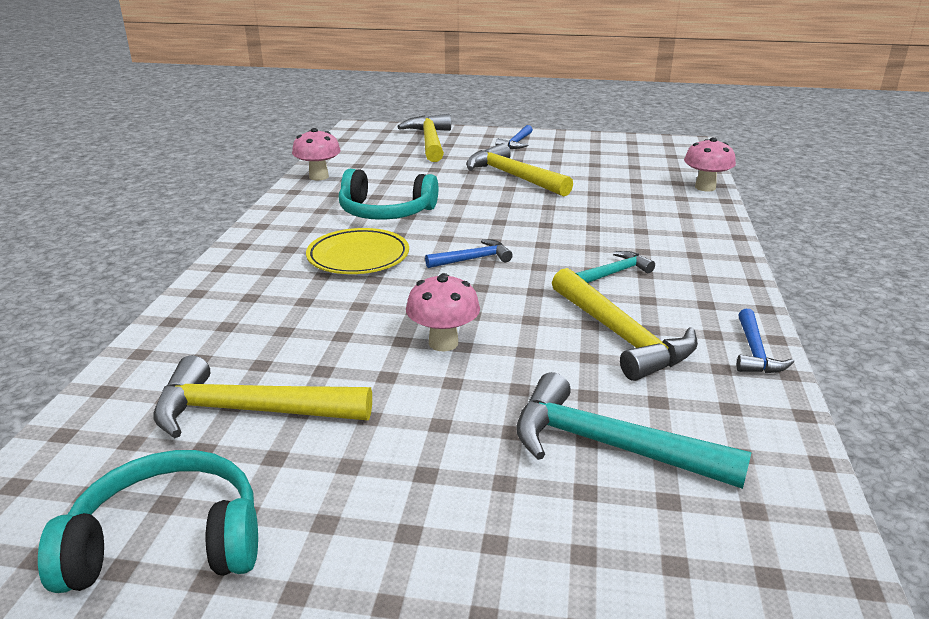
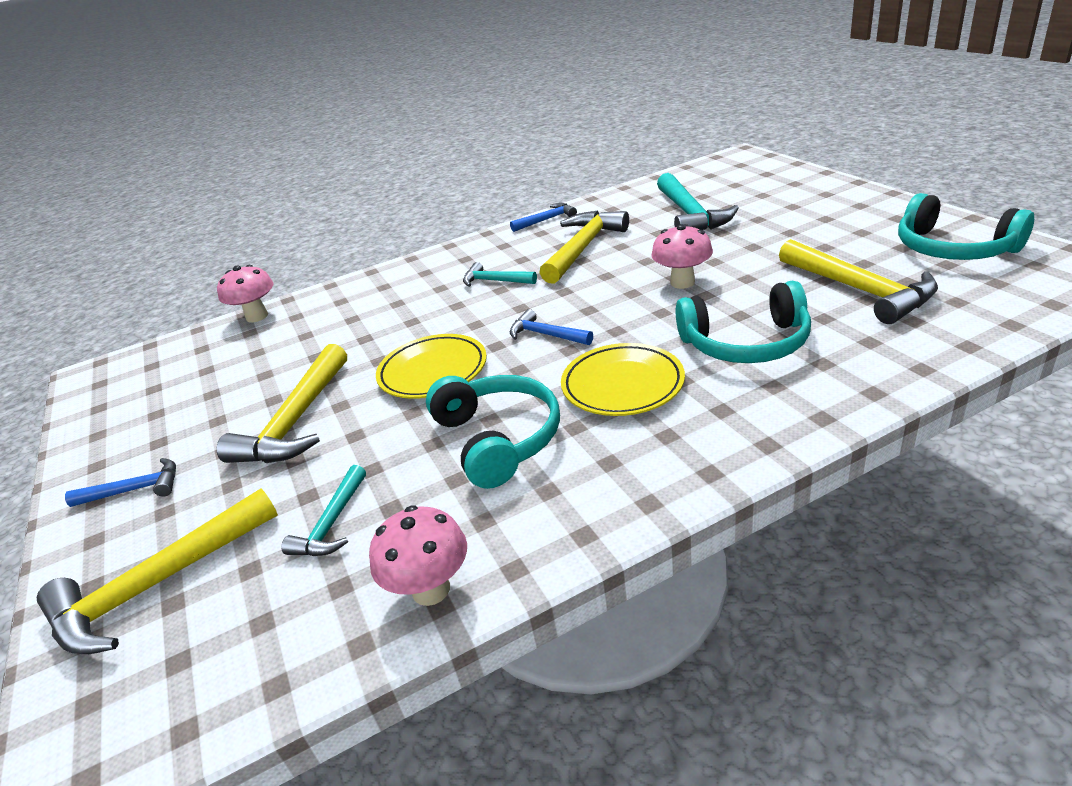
camera: 120 degrees left, 5 degrees up
(306, 315) = (746, 343): none -> turquoise headphones
(401, 170) = (332, 523): none -> turquoise hammer
(497, 216) = (433, 371): none -> yellow plate

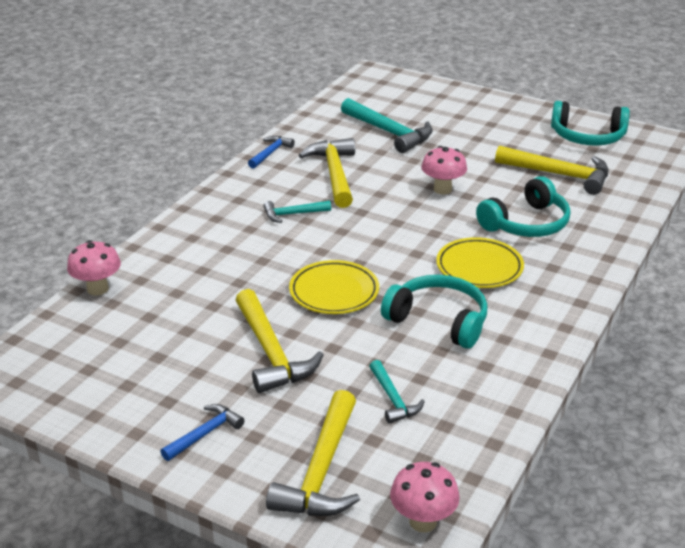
camera: 40 degrees left, 0 degrees up
(431, 589) = (499, 406): pink mushroom -> pink mushroom (423, 521)
(546, 335) = (387, 247): blue hammer -> none

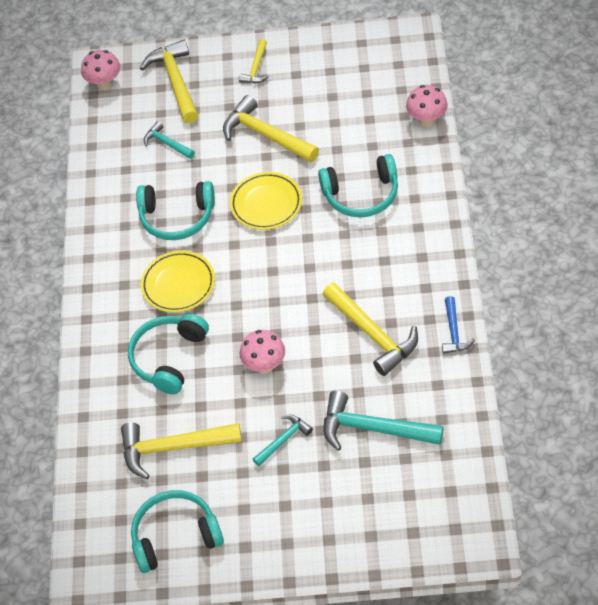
camera: 155 degrees right, 20 degrees up
(205, 433) = (256, 68): blue hammer -> yellow hammer
(235, 259) = (361, 195): none -> turquoise headphones
(293, 214) = (363, 264): turquoise hammer -> turquoise hammer (283, 440)

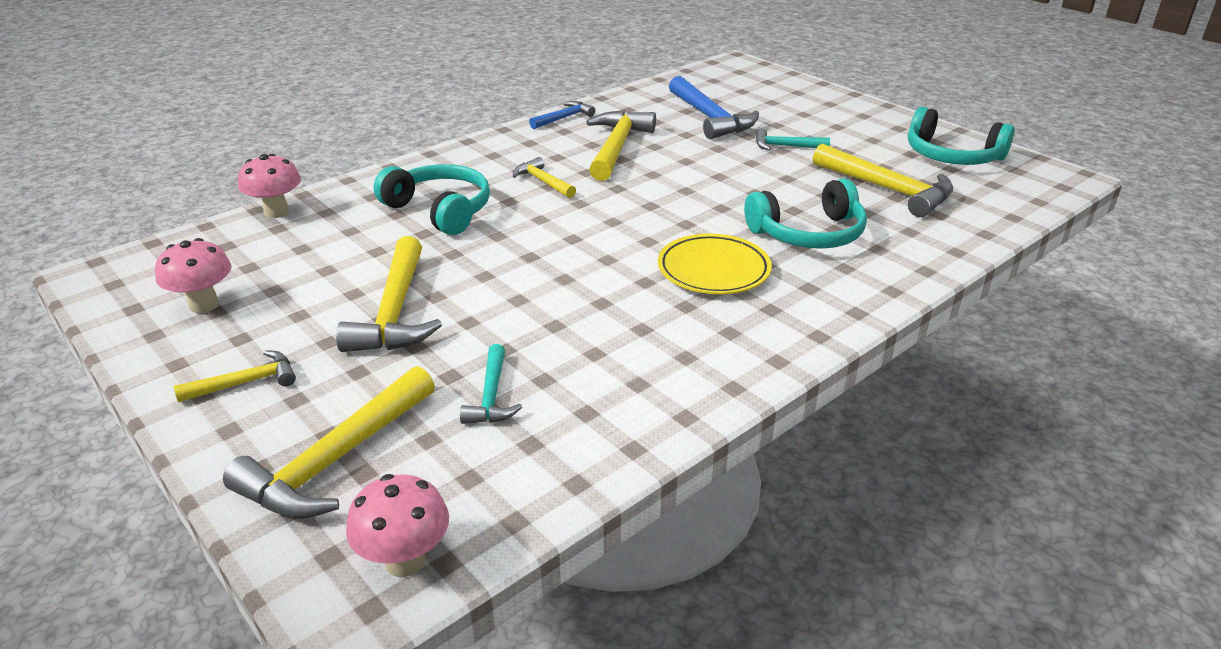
camera: 135 degrees left, 20 degrees down
(177, 217) = (618, 318): turquoise headphones -> none
(265, 365) = (730, 181): pink mushroom -> pink mushroom (204, 305)
(266, 204) = (519, 263): yellow plate -> none
(356, 263) = (543, 181): none -> yellow hammer
(373, 429) = (710, 118): turquoise hammer -> blue hammer

